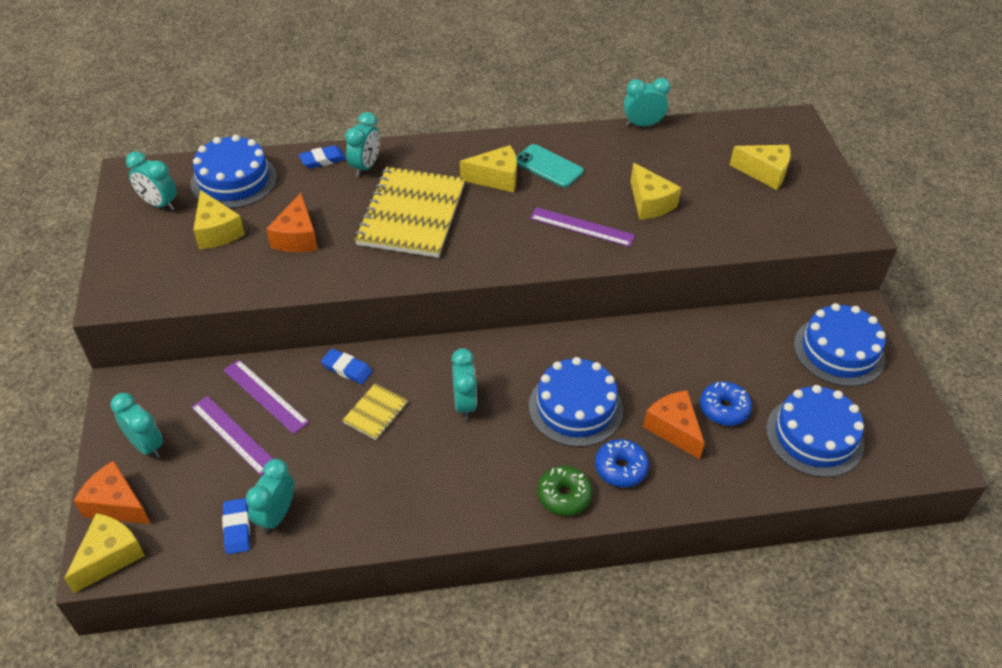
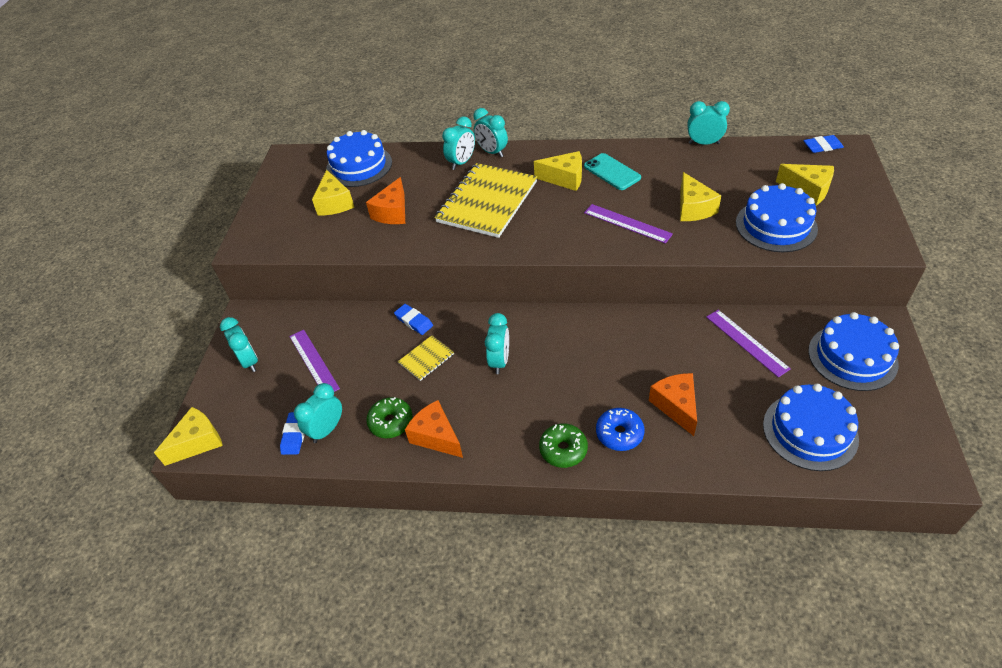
camera: 20 degrees right, 0 degrees up
(116, 504) = (214, 403): orange cheese -> orange cheese (436, 436)
(159, 204) = (300, 180): turquoise clock -> turquoise clock (492, 152)
(265, 396) = (346, 335): purple ruler -> purple ruler (746, 342)
(322, 160) = (430, 155): blue eraser -> blue eraser (822, 146)
(354, 494) = (391, 422): none -> green donut
(575, 407) = (593, 376): blue cake -> blue cake (776, 225)
(724, 409) = (727, 395): blue donut -> none

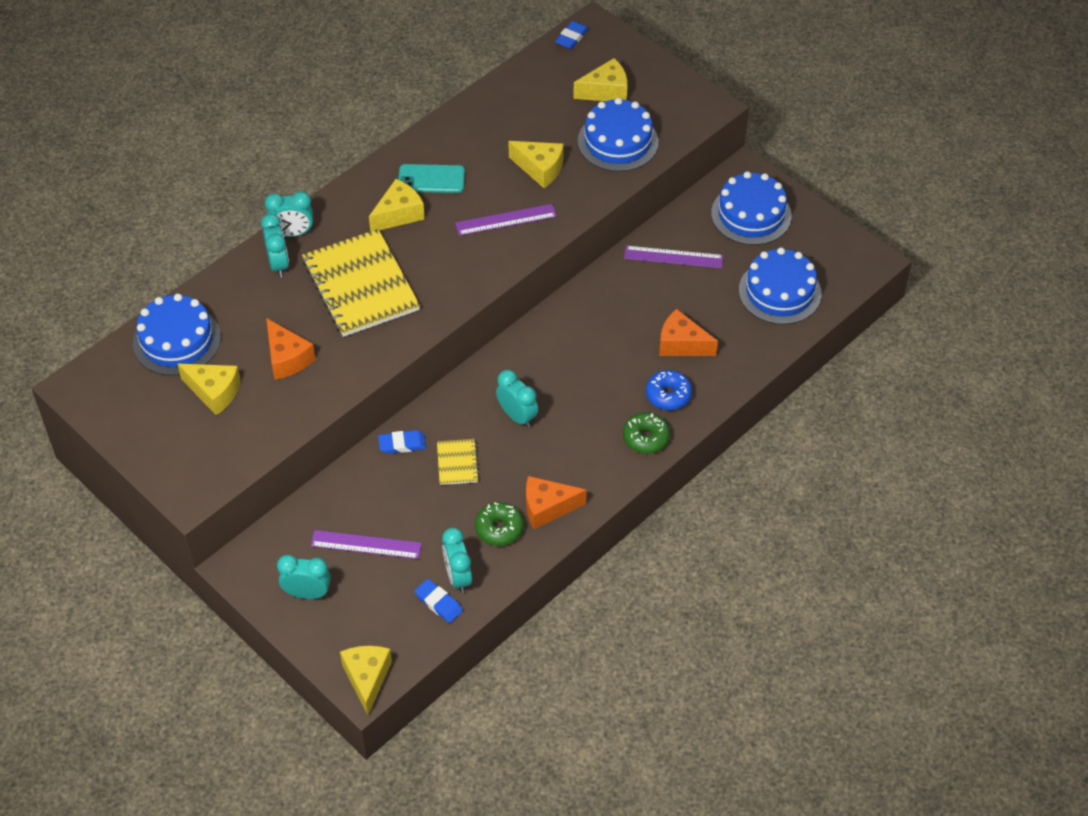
camera: 55 degrees left, 5 degrees up
(704, 143) = (473, 96): turquoise clock -> none

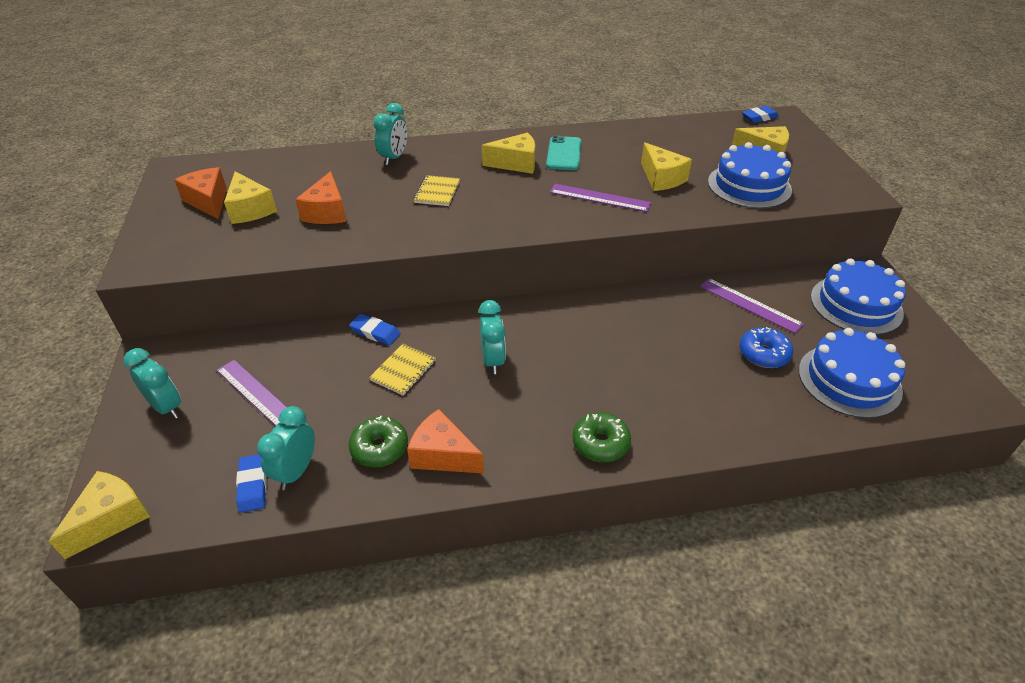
camera: 35 degrees right, 10 degrees down
(177, 340) = (270, 170): blue cake -> none
(292, 233) = (425, 146): turquoise clock -> none
(360, 285) = (437, 192): yellow notebook -> yellow notebook, size x0.45
(431, 179) = (564, 154): turquoise phone -> turquoise phone turned 60 degrees clockwise
(668, 395) = (656, 415): blue donut -> blue donut (763, 354)
(681, 344) = (705, 377): orange cheese -> orange cheese (208, 201)

